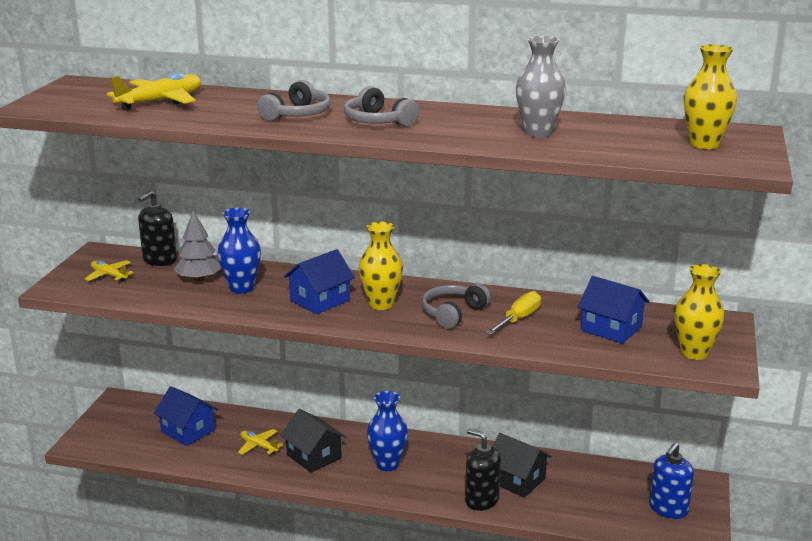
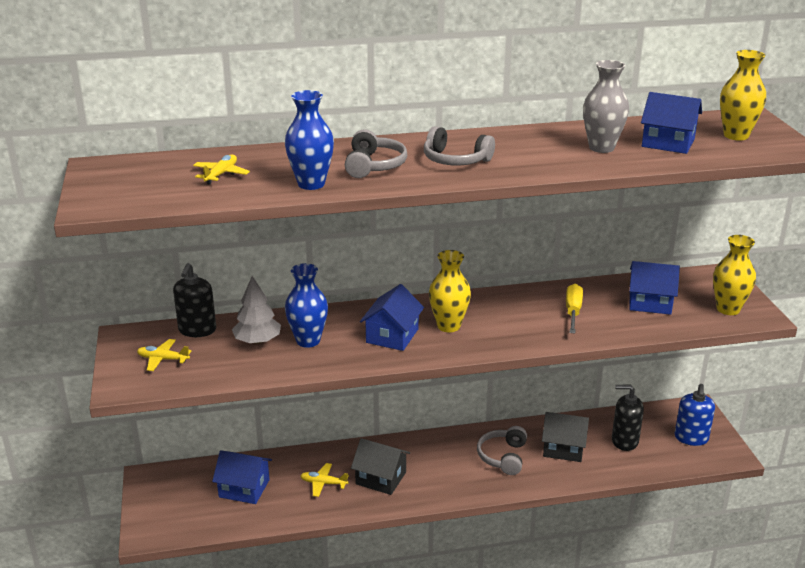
camera: 25 degrees left, 5 degrees up
(160, 102) = (221, 174): yellow plane -> yellow plane, size x0.57
(387, 464) = (449, 466): blue vase -> blue vase (311, 184)
(453, 313) = (516, 320): grey headphones -> grey headphones (503, 457)
(481, 500) = (550, 475): black soap dispenser -> black soap dispenser (624, 441)
(616, 139) = (668, 143): none -> blue house

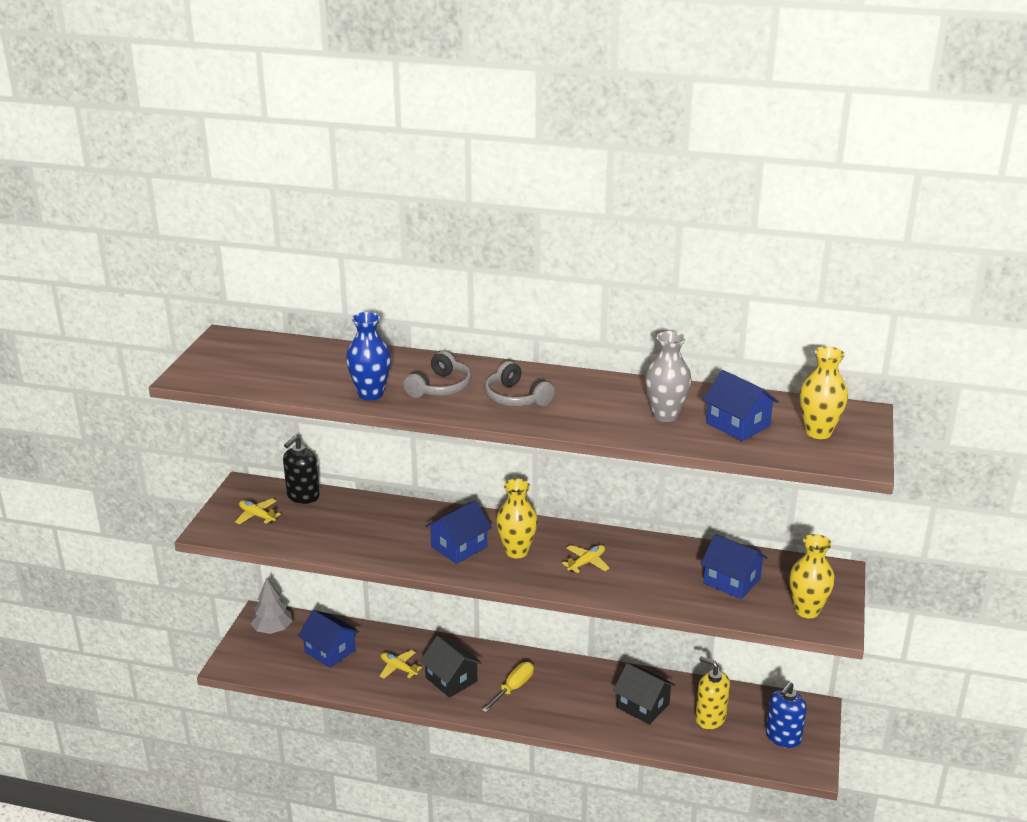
camera: 25 degrees right, 0 degrees up
(221, 174) = (309, 368): yellow plane -> yellow plane (586, 563)
(257, 341) = (343, 520): grey tree -> grey tree (272, 629)
(308, 341) = (384, 531): blue vase -> none
(503, 457) = (577, 695): grey headphones -> none
(573, 312) = (645, 569): yellow screwdriver -> yellow screwdriver (513, 688)
(624, 441) = (710, 718): black soap dispenser -> yellow soap dispenser

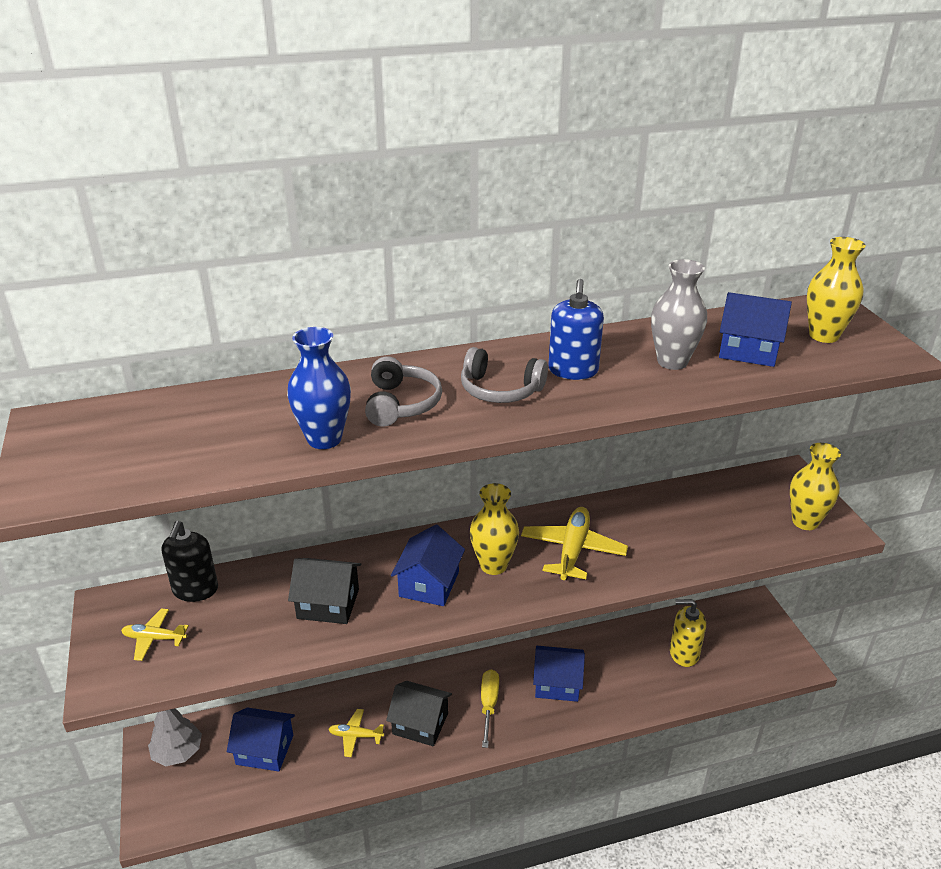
camera: 30 degrees left, 5 degrees up
(586, 563) = (573, 550): yellow plane -> yellow plane, size x1.75
(642, 706) = (619, 668): black house -> black house (328, 604)
(731, 581) = (717, 517): blue house -> blue house (557, 683)
(783, 737) = (754, 645): blue soap dispenser -> blue soap dispenser (573, 370)

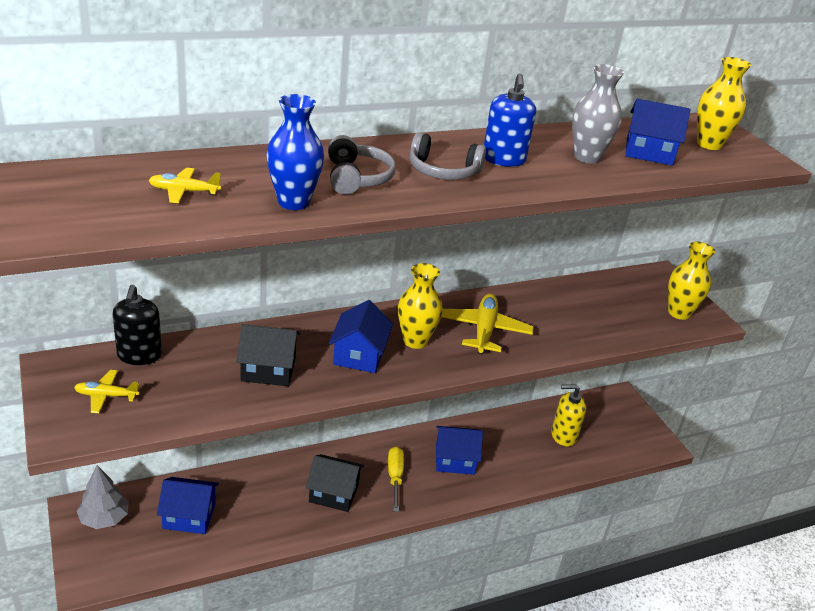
camera: 10 degrees left, 0 degrees up
(355, 736) = (274, 503): yellow plane -> yellow plane (184, 191)

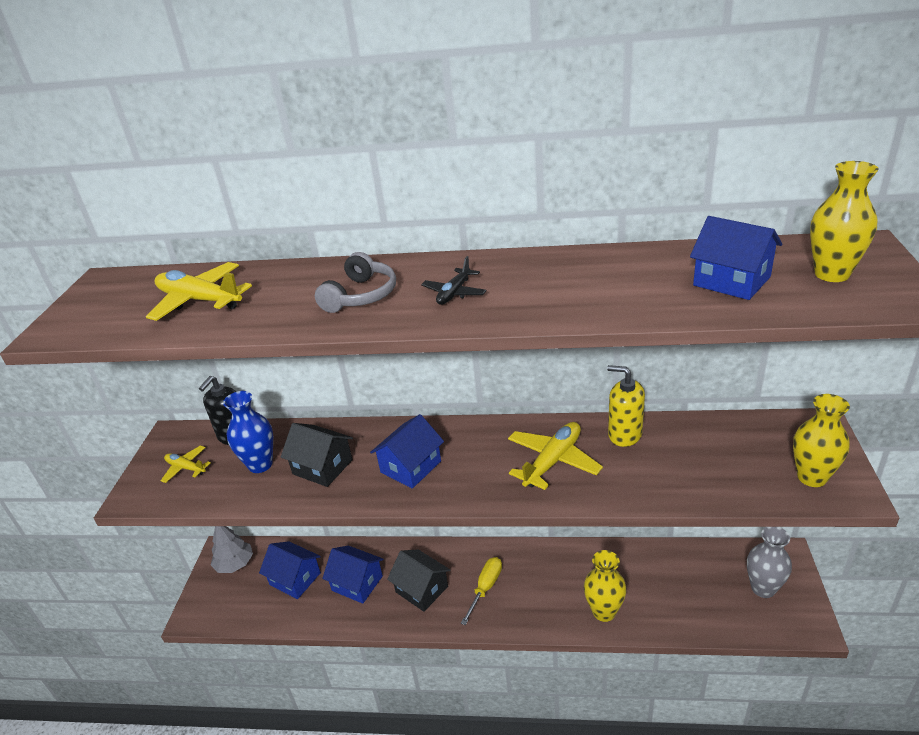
camera: 35 degrees right, 0 degrees up
(184, 191) = (200, 300): yellow plane -> yellow plane, size x1.75
(293, 202) = (277, 317): blue vase -> blue vase (260, 464)
(415, 341) = (474, 461): yellow vase -> yellow vase (604, 612)
(443, 171) = (454, 293): grey headphones -> black plane
(455, 460) = (554, 584): blue house -> blue house (357, 583)
(503, 159) = (534, 283): blue soap dispenser -> none
(563, 436) = (689, 585): yellow soap dispenser -> yellow soap dispenser (624, 434)
(587, 157) = (640, 284): grey vase -> grey vase (763, 588)

